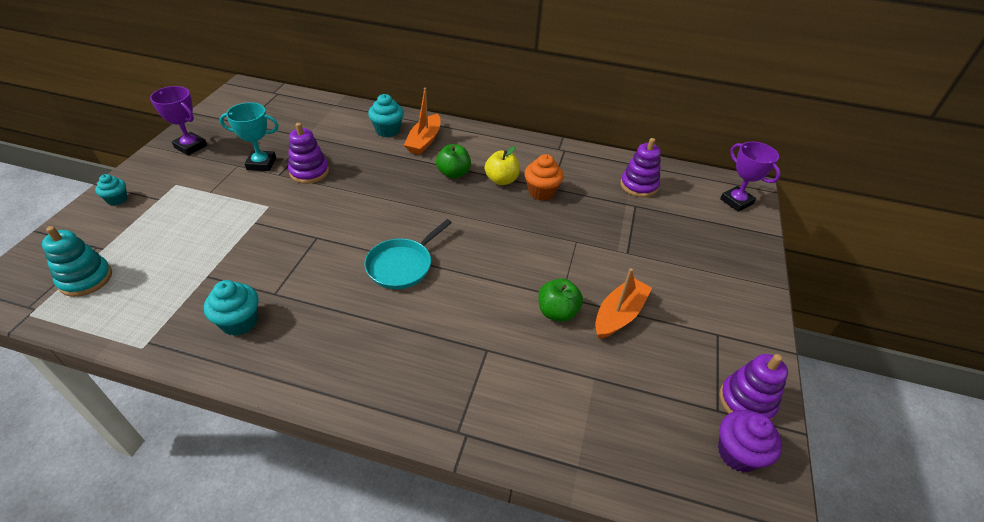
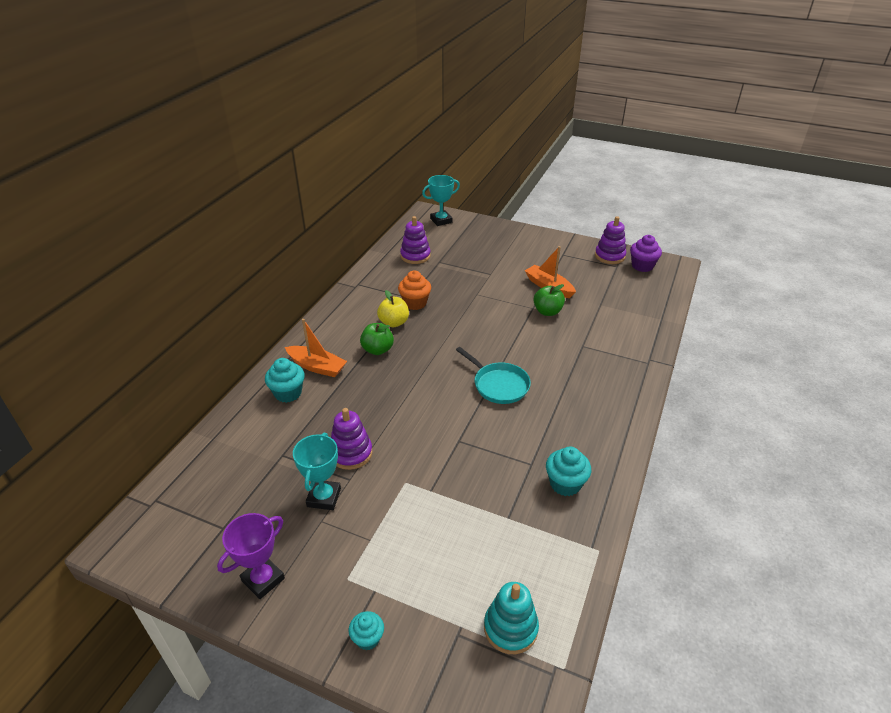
camera: 80 degrees left, 5 degrees down
(736, 201) = (441, 220): purple trophy -> turquoise trophy

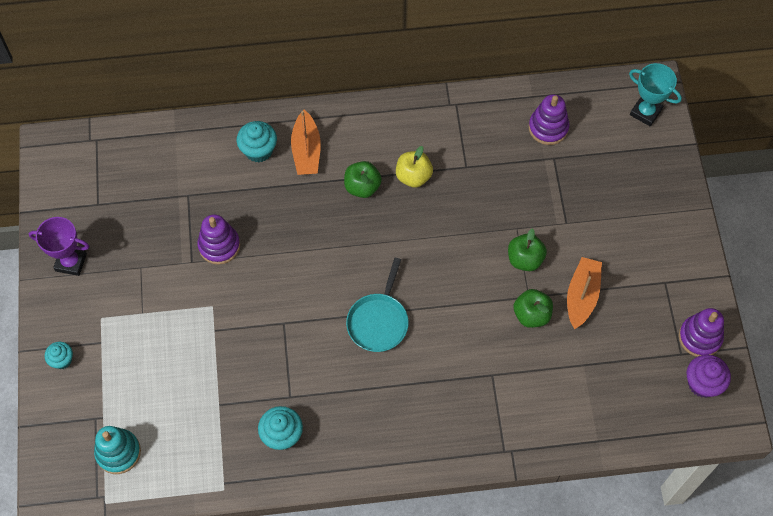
camera: 60 degrees right, 25 degrees up
(324, 497) = (163, 255): turquoise trophy -> none
(415, 303) = (459, 177): orange cupcake -> none
(503, 299) = (525, 259): none -> green apple

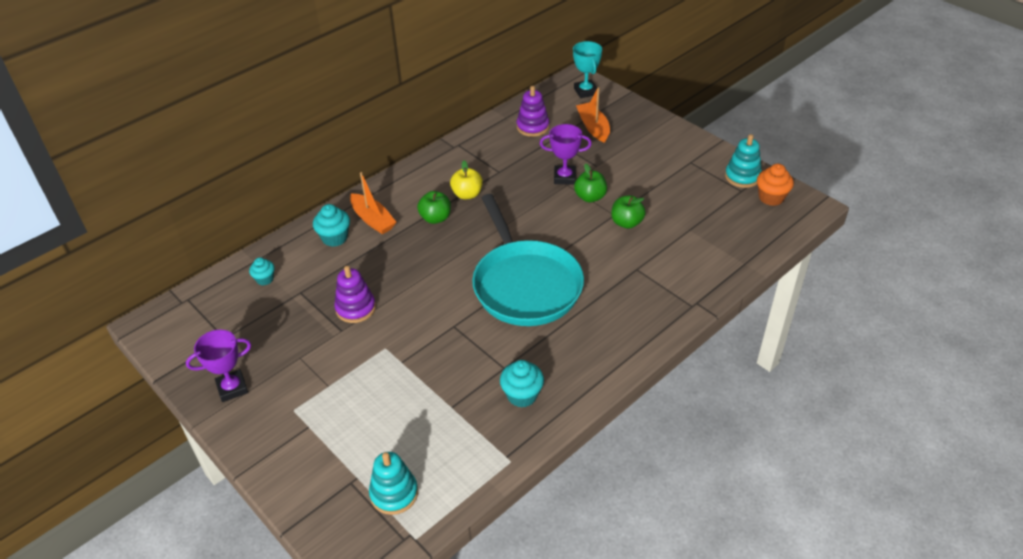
camera: 35 degrees left, 20 degrees down
(62, 360) = (282, 459): turquoise cupcake -> turquoise cupcake (265, 279)
(378, 321) = (525, 285): turquoise pan -> turquoise pan, size x1.93
(522, 217) = (564, 177): none -> purple trophy
(582, 296) = (648, 196): orange boat -> orange boat (593, 127)
(645, 112) = (585, 91): turquoise trophy -> turquoise trophy turned 75 degrees clockwise
(700, 337) = (742, 176): purple stacking toy -> turquoise stacking toy
(702, 383) = (771, 197): purple cupcake -> orange cupcake

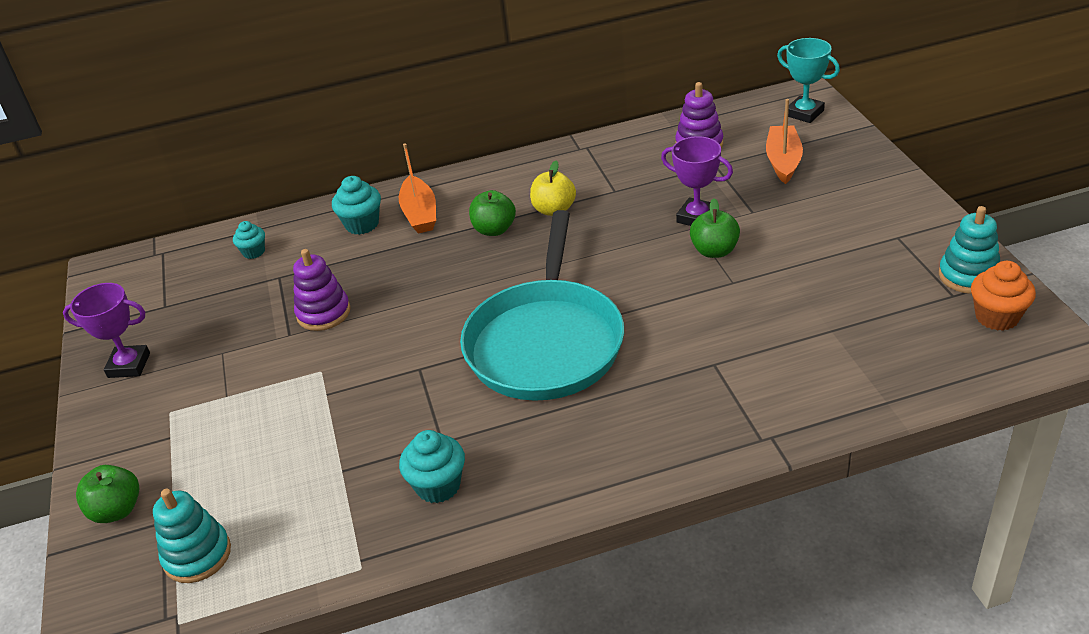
camera: 30 degrees right, 5 degrees down
(585, 91) = (804, 113): turquoise trophy -> turquoise trophy turned 60 degrees counterclockwise
(626, 223) = (743, 297): green apple -> green apple (117, 510)

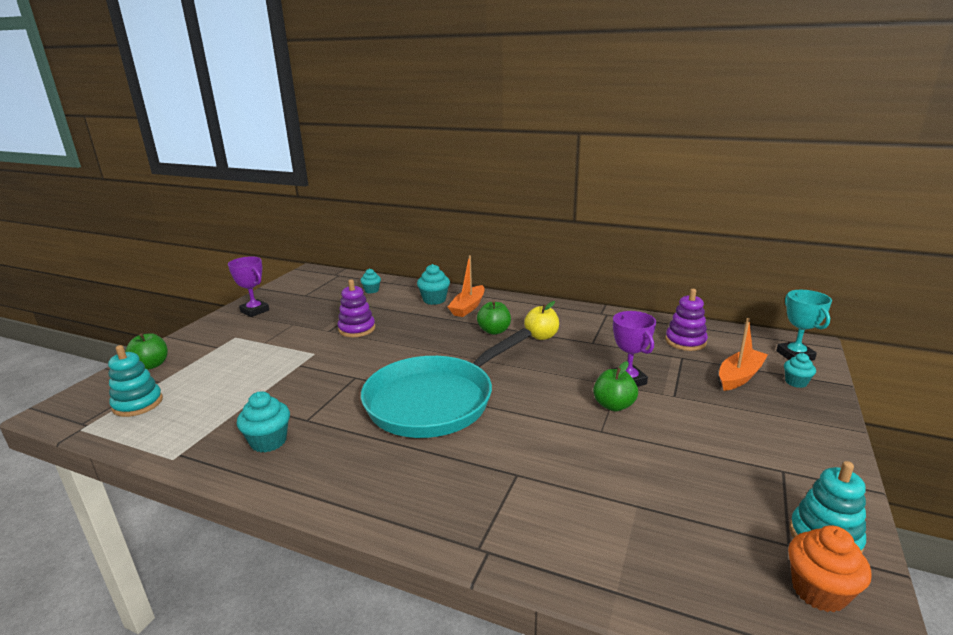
camera: 35 degrees right, 15 degrees down
(831, 144) = (796, 382): none -> turquoise cupcake

